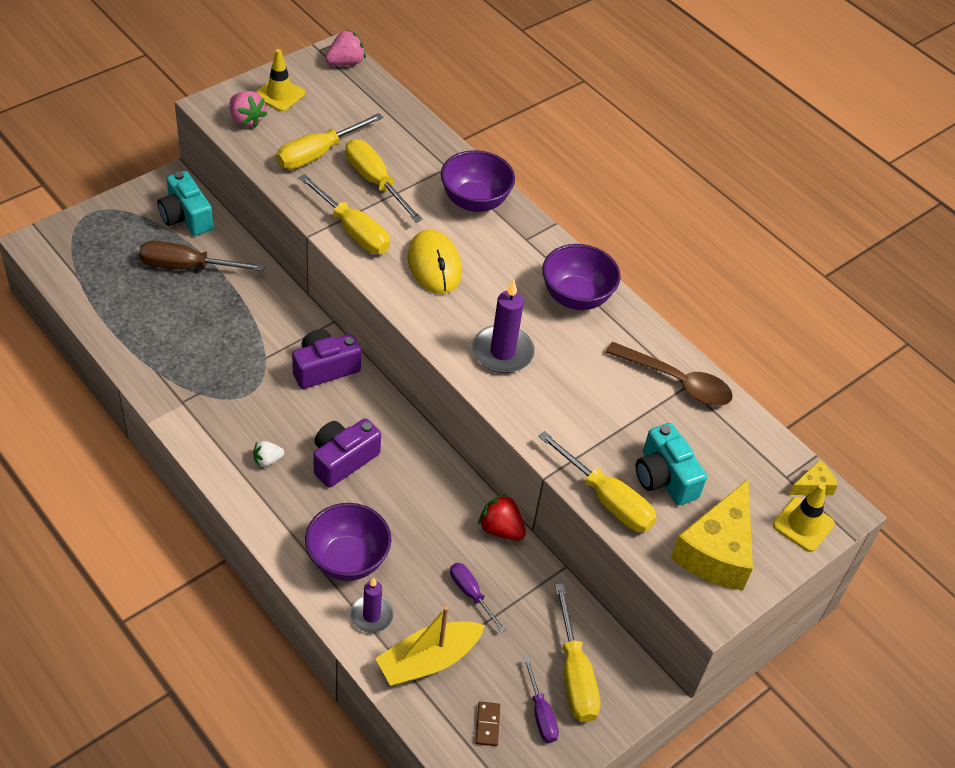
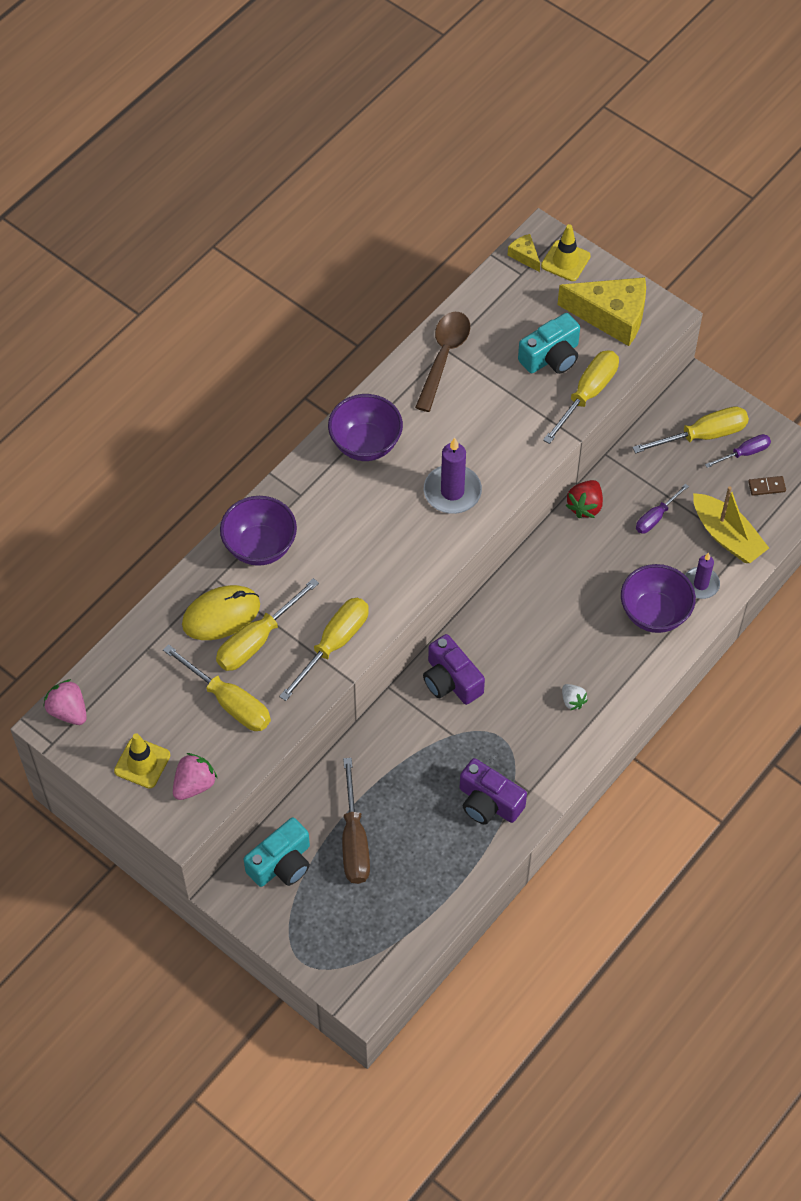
camera: 95 degrees left, 10 degrees up
(343, 460) = (552, 640): purple camera -> purple camera (488, 802)
(434, 265) = (360, 565): yellow mouse -> yellow mouse (221, 615)

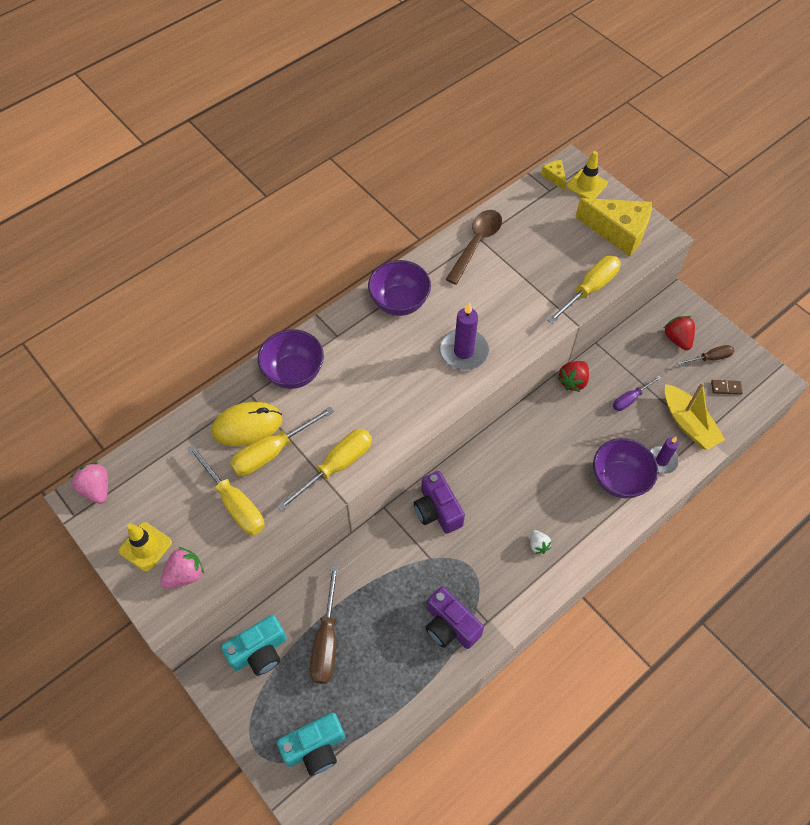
camera: 10 degrees right, 0 degrees up
(551, 357) = (564, 256): turquoise camera -> turquoise camera (315, 747)
(703, 435) = (677, 339): yellow screwdriver -> red strawberry
(744, 453) = (710, 358): purple screwdriver -> brown screwdriver

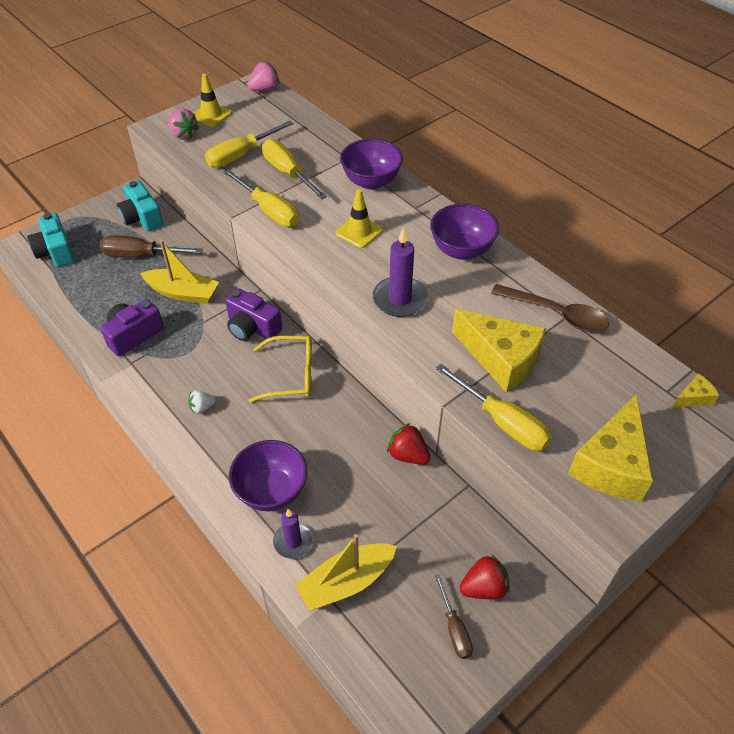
camera: 90 degrees right, 10 degrees down
(247, 425) = (316, 158): yellow mouse -> none
(388, 584) = (183, 293): none -> yellow boat
(437, 510) = (252, 328): purple camera -> purple camera turned 120 degrees counterclockwise
(495, 472) = (290, 375): none -> yellow glasses
(527, 285) = (501, 359): none -> yellow cheese
(586, 185) = (690, 434): yellow traffic cone -> yellow traffic cone (359, 232)
(630, 399) = (383, 516): purple screwdriver -> none
(726, 388) = (404, 643): brown domino -> none

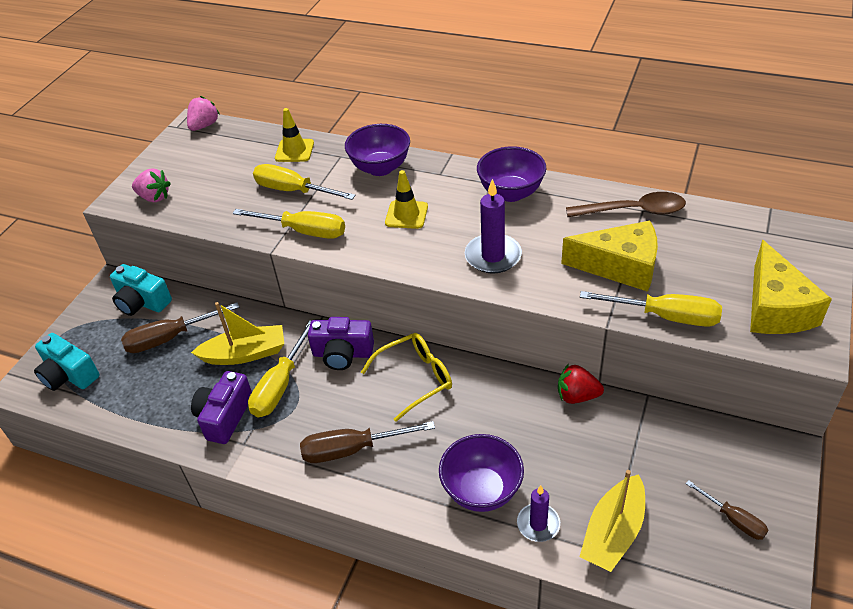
camera: 25 degrees left, 5 degrees down
(202, 407) = (352, 449): white strawberry -> brown screwdriver
(211, 115) = (168, 168): yellow traffic cone -> yellow traffic cone (294, 151)
(241, 155) = (232, 193): yellow screwdriver -> yellow screwdriver (280, 385)
(484, 587) = (728, 472): red strawberry -> none
(693, 398) = (790, 228): yellow cheese -> none

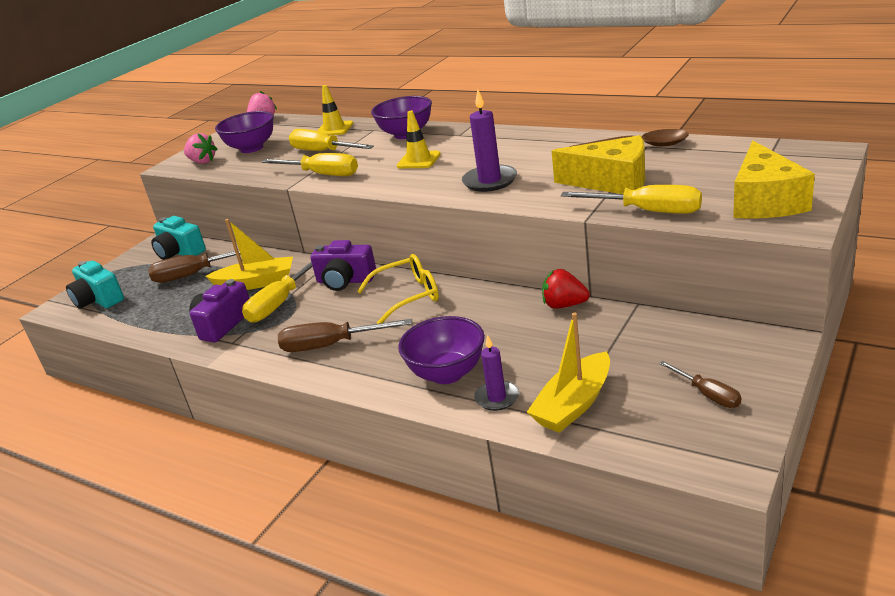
camera: 10 degrees right, 15 degrees down
(511, 193) = (521, 142): purple bowl -> purple bowl (251, 148)

